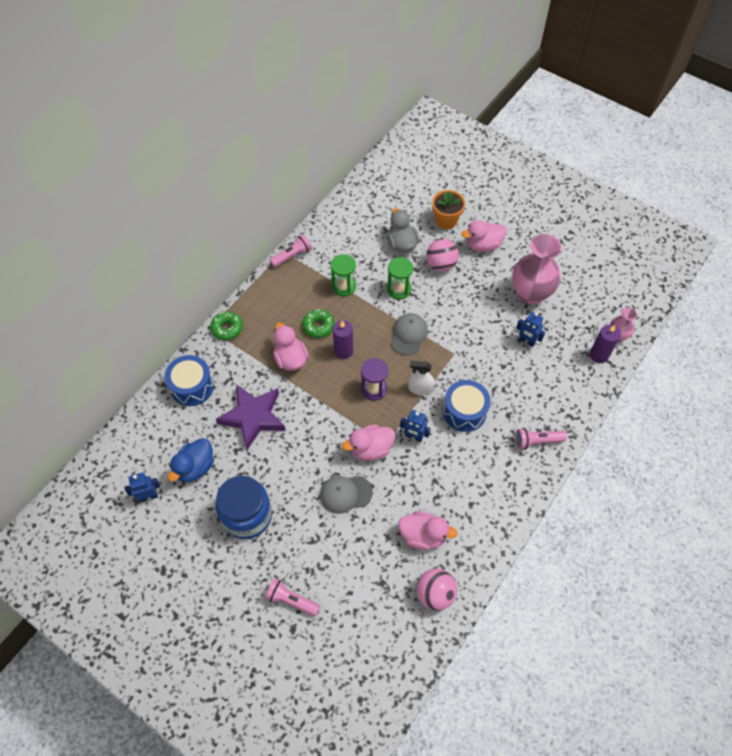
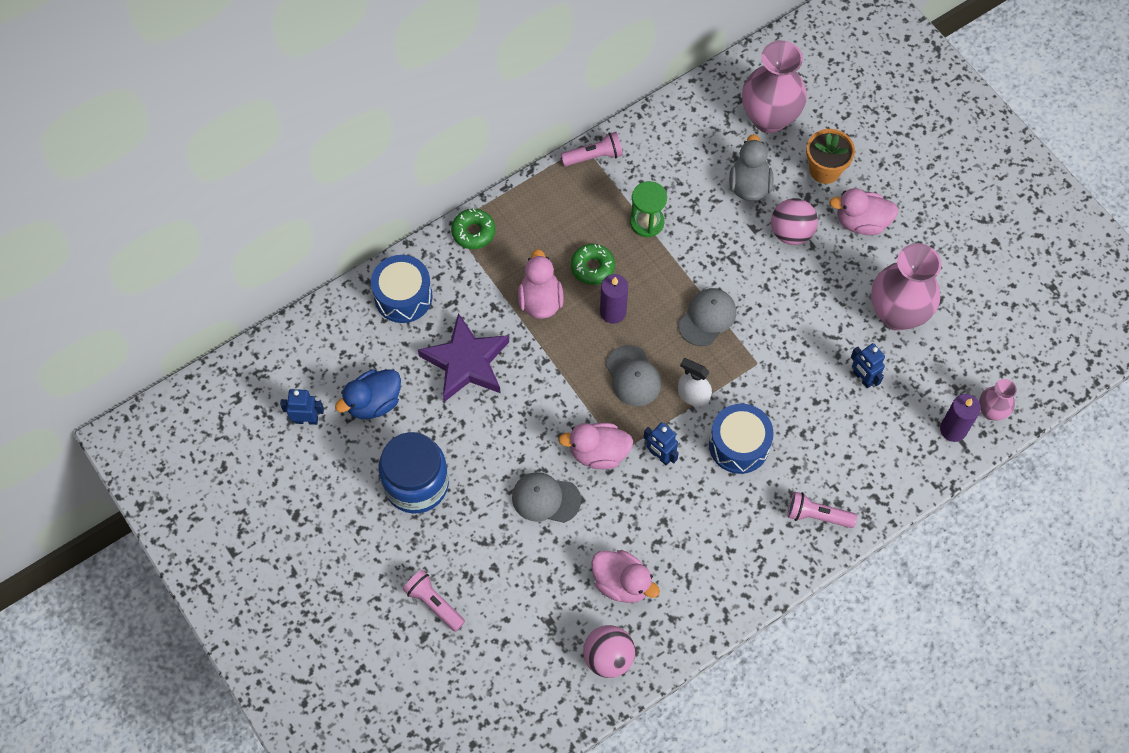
camera: 20 degrees right, 5 degrees up
(374, 389) = (633, 376): purple hourglass -> grey cap
(397, 200) = (769, 118): none -> pink vase
(399, 289) = (719, 250): green hourglass -> none

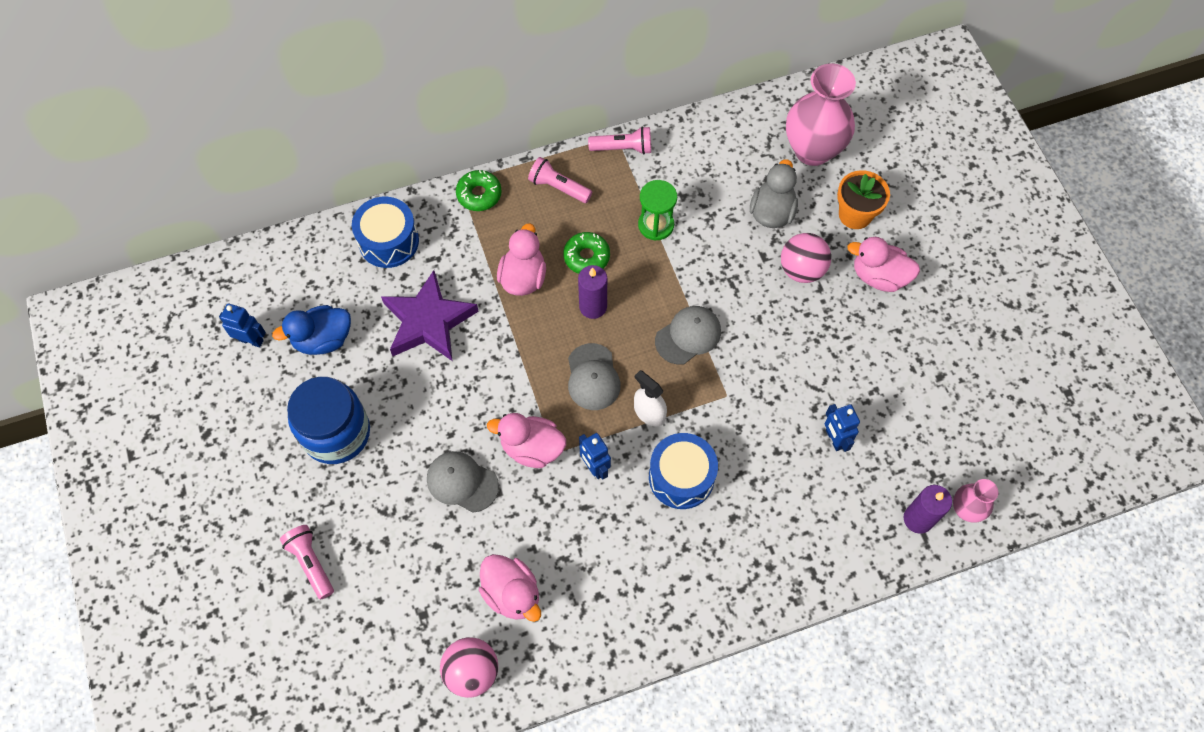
camera: 15 degrees right, 0 degrees up
(817, 515) = (743, 575): pink flashlight -> pink flashlight (558, 187)
(897, 313) = (891, 380): pink vase -> none

